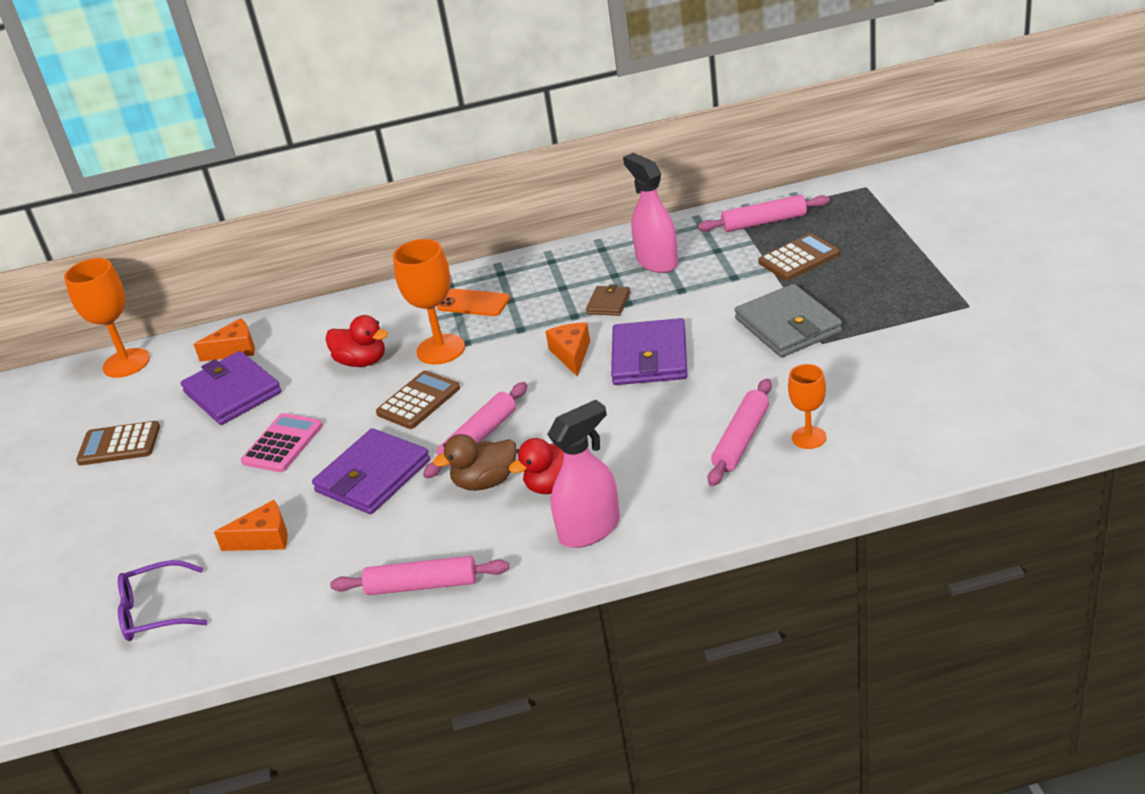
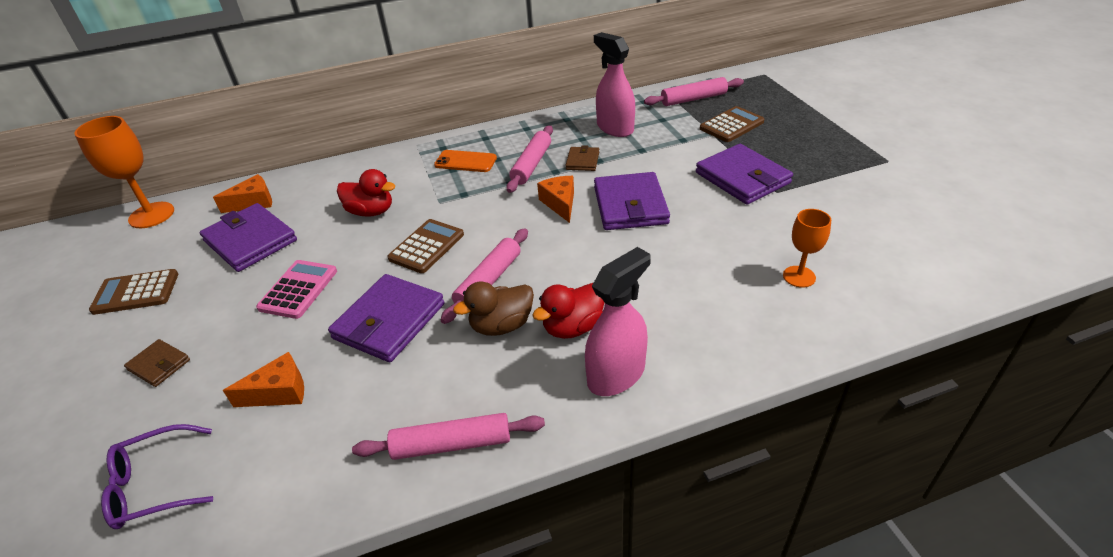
camera: 10 degrees left, 5 degrees up
(149, 513) = (159, 365): none -> brown wallet
(441, 349) = (442, 200): orange goblet -> none
(741, 440) = (737, 279): pink rolling pin -> pink rolling pin (531, 165)
(788, 326) = (742, 178): grey wallet -> purple wallet

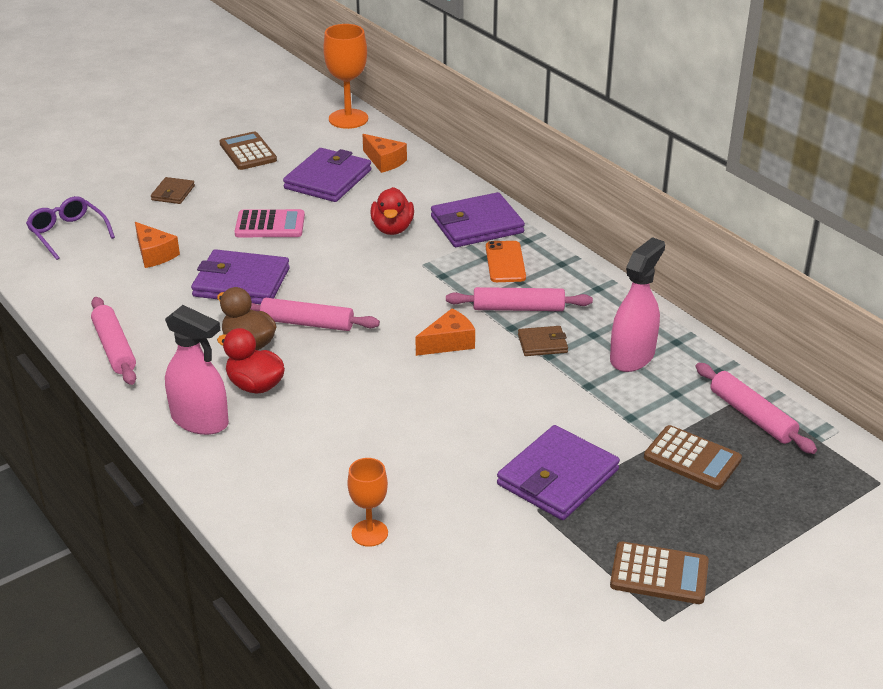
camera: 70 degrees right, 5 degrees down
(426, 246) = (348, 275): brown calculator -> brown calculator (659, 574)
(630, 205) = (463, 393): purple wallet -> purple wallet (476, 225)

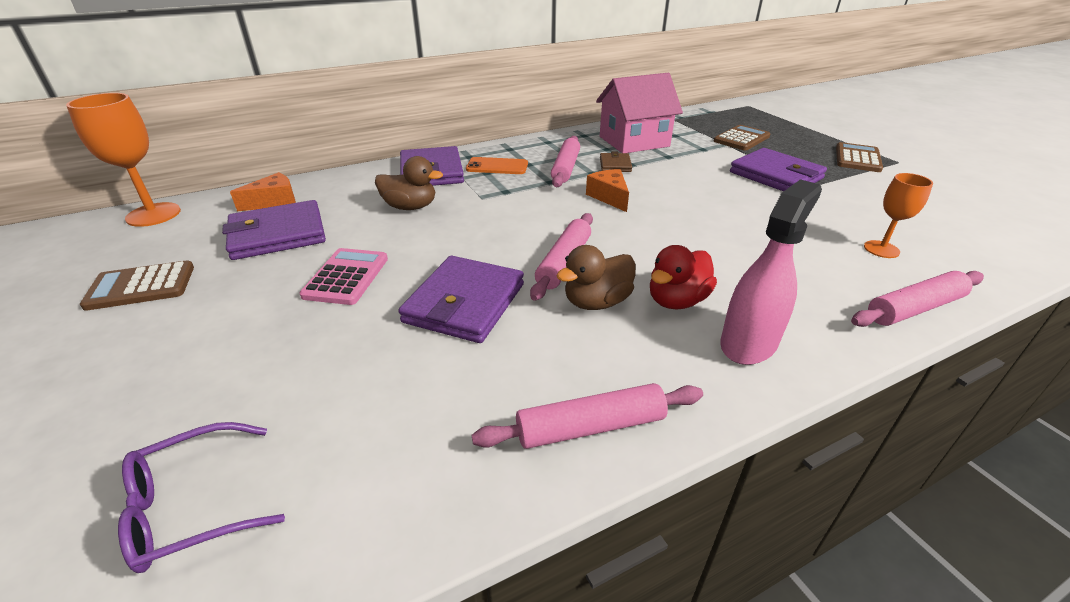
camera: 80 degrees left, 0 degrees up
(154, 254) = (349, 382): orange cheese -> none
(173, 193) = (180, 360): brown wallet -> none
(328, 179) = (278, 234): purple wallet -> purple wallet turned 60 degrees counterclockwise
(392, 228) = (410, 207): red duck -> brown duck
(632, 356) = (634, 141): pink spray bottle -> pink house
(752, 416) = (695, 121): pink rolling pin -> pink rolling pin (914, 308)

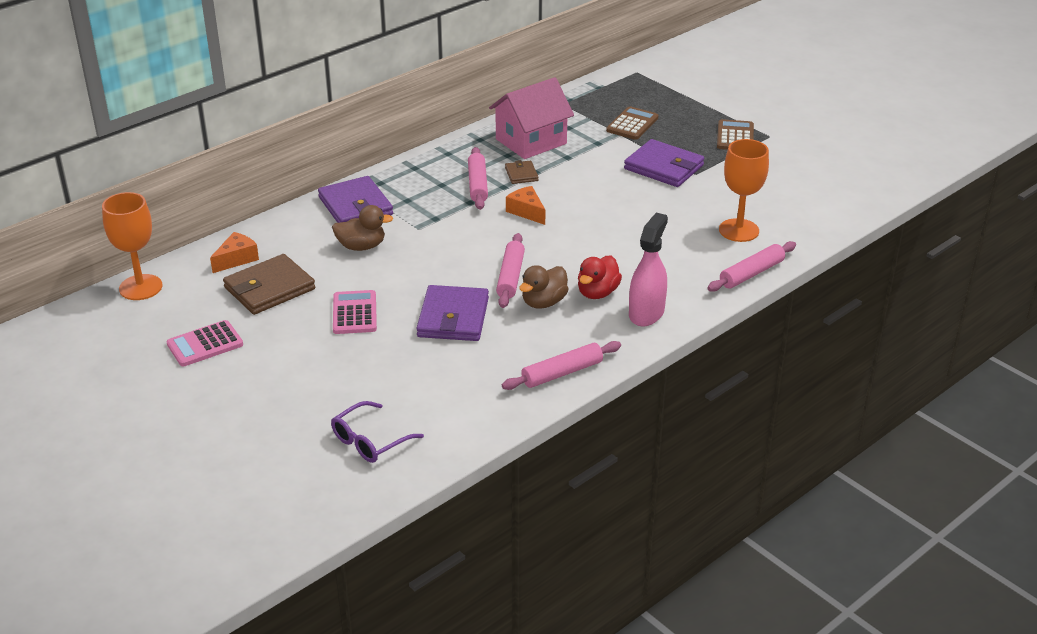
camera: 15 degrees left, 0 degrees up
(141, 286) = (205, 344): brown calculator -> pink calculator
(278, 234) = (269, 288): purple wallet -> brown wallet
(497, 166) = (413, 191): orange phone -> none
(881, 249) = (739, 230): orange goblet -> orange goblet, size x1.66

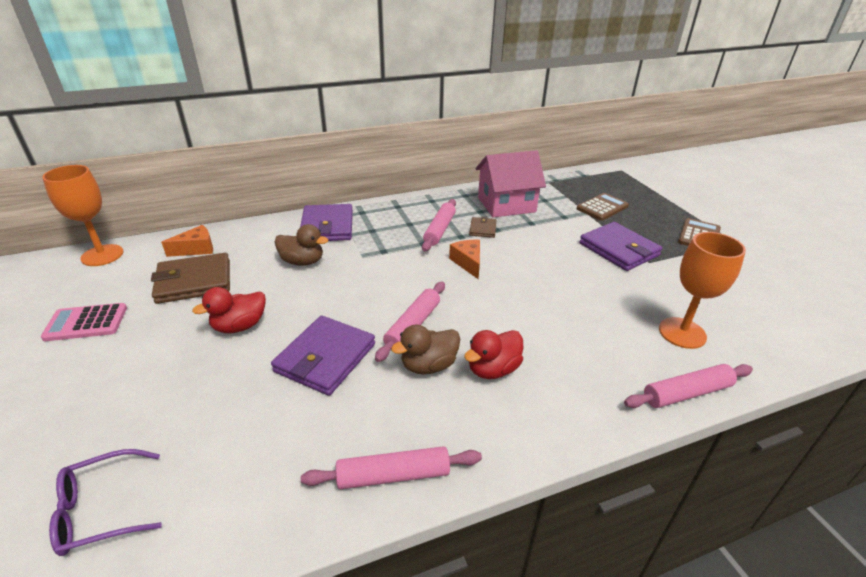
camera: 20 degrees right, 0 degrees up
(354, 313) = (239, 326): pink calculator -> red duck
(646, 313) = (538, 414): pink spray bottle -> none

